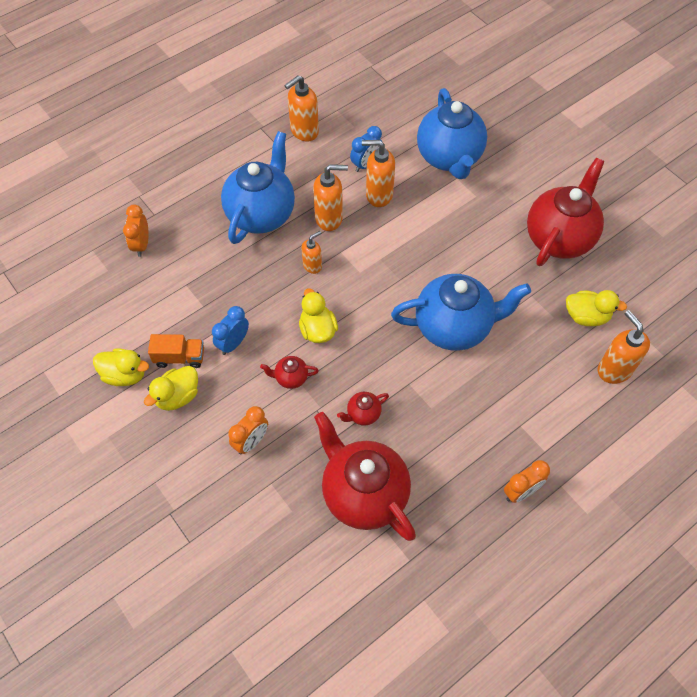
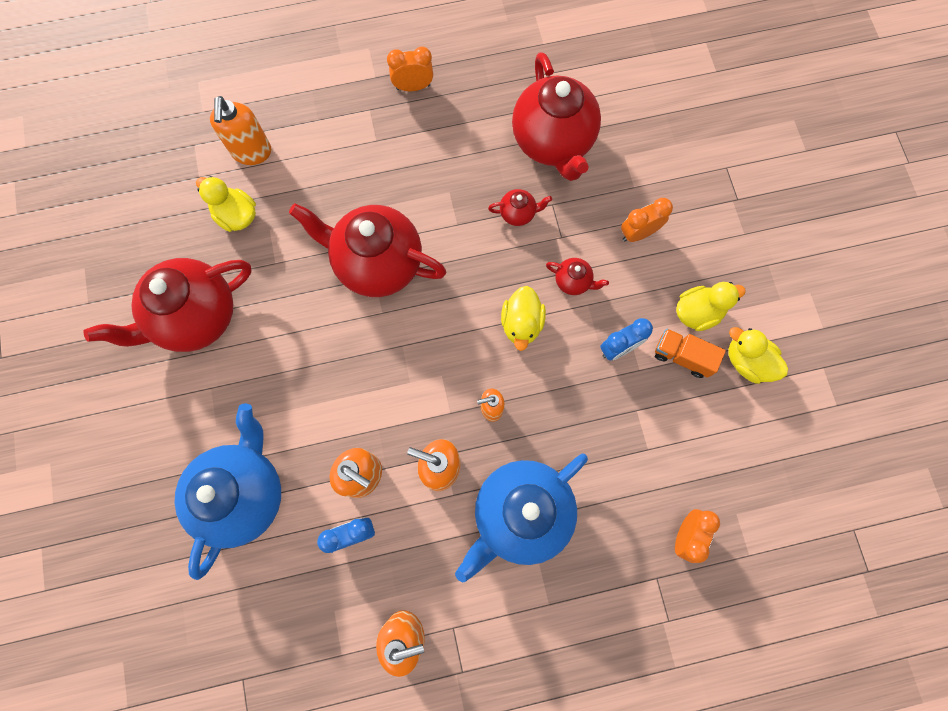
camera: 155 degrees left, 15 degrees up
(454, 327) = (377, 263): blue teapot -> red teapot

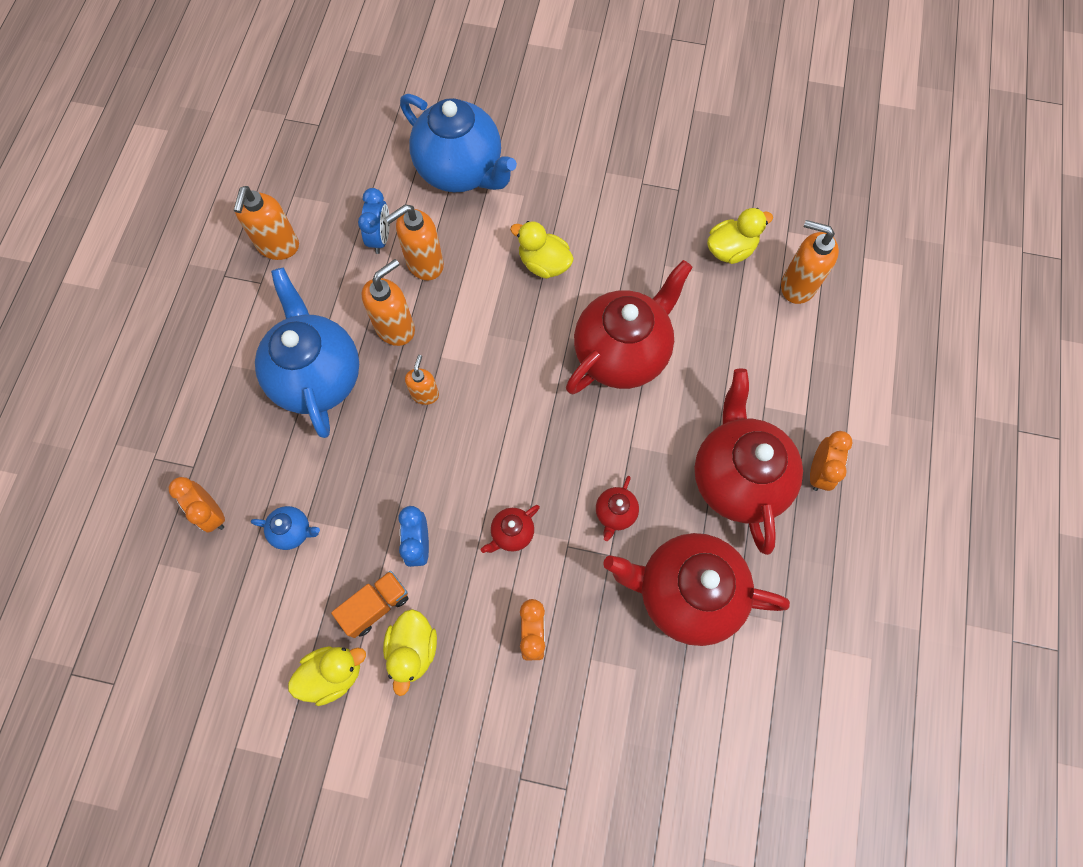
camera: 115 degrees right, 5 degrees down
(196, 317) = (640, 185): red teapot -> red teapot (737, 478)
(521, 324) = (493, 460): yellow duck -> yellow duck (544, 263)
(663, 455) = (293, 531): none -> blue teapot

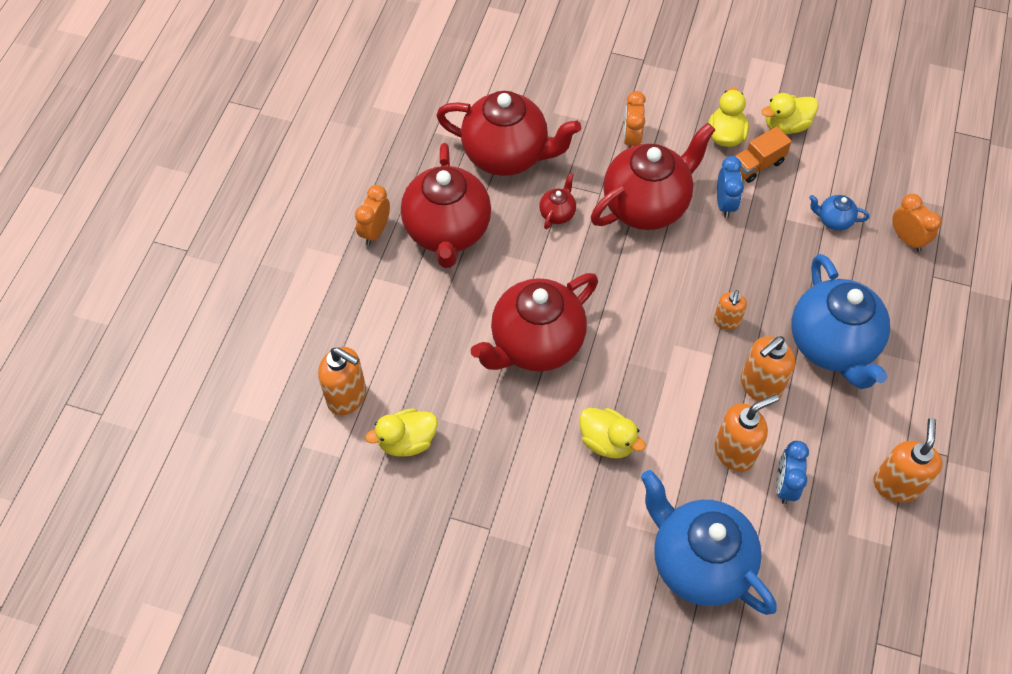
camera: 175 degrees left, 10 degrees down
(512, 533) = (646, 205): red teapot -> red teapot, size x2.39

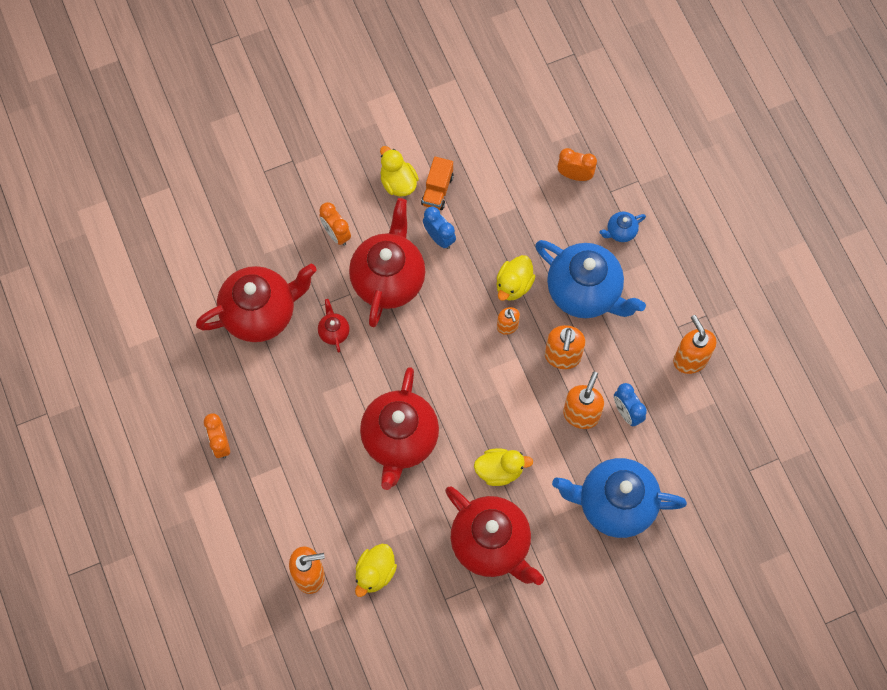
camera: 40 degrees left, 10 degrees up
(447, 232) = (271, 404): red teapot -> red teapot (491, 544)
(786, 125) = (432, 143): yellow duck -> yellow duck (513, 285)
(833, 220) = (519, 196): blue teapot -> blue teapot (620, 232)

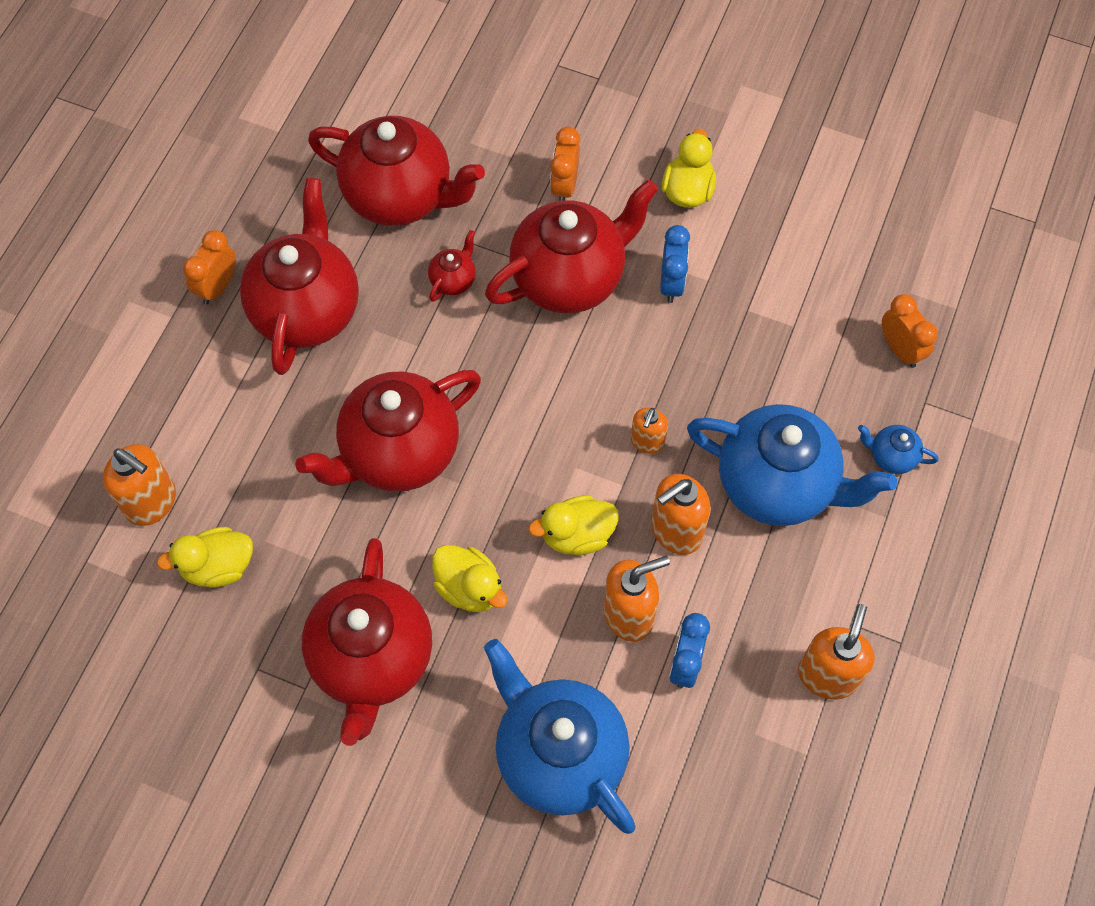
camera: 45 degrees right, 5 degrees down
(279, 413) = (307, 310): none -> red teapot
(437, 190) = (722, 234): orange truck -> none
(513, 285) = (702, 404): yellow duck -> yellow duck (577, 535)
(585, 292) = (777, 484): blue teapot -> blue teapot turned 60 degrees counterclockwise

